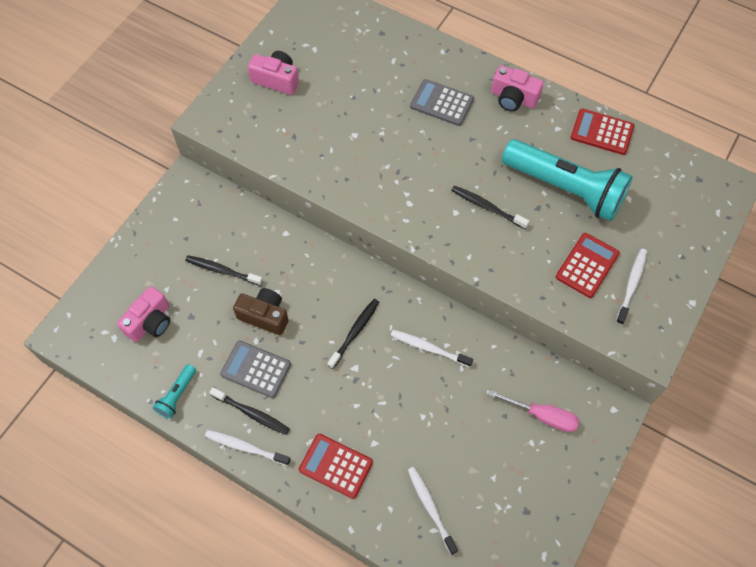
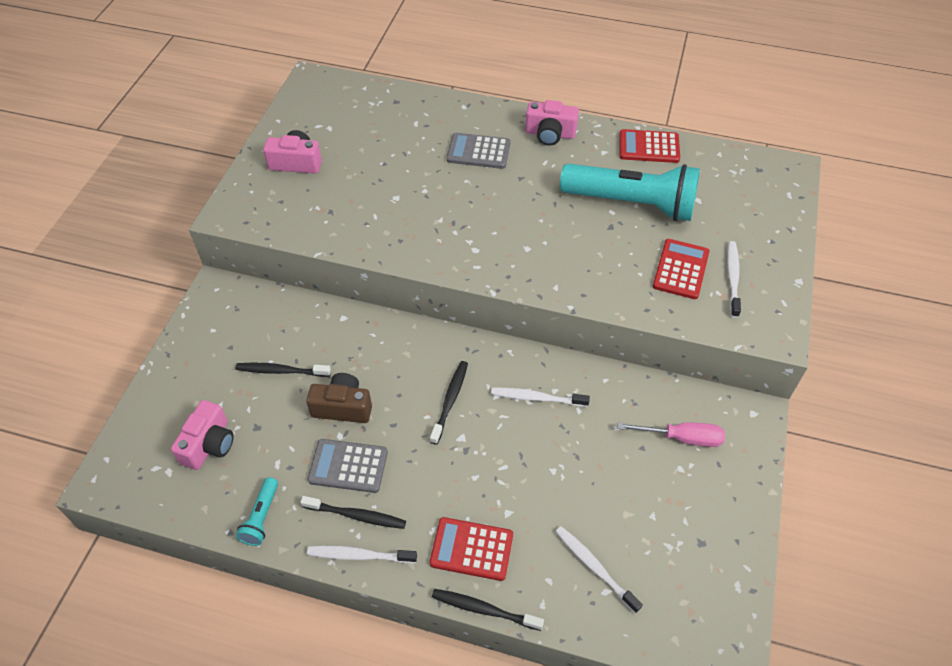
camera: 15 degrees left, 10 degrees down
(487, 207) = (558, 236): black toothbrush -> black toothbrush (484, 609)

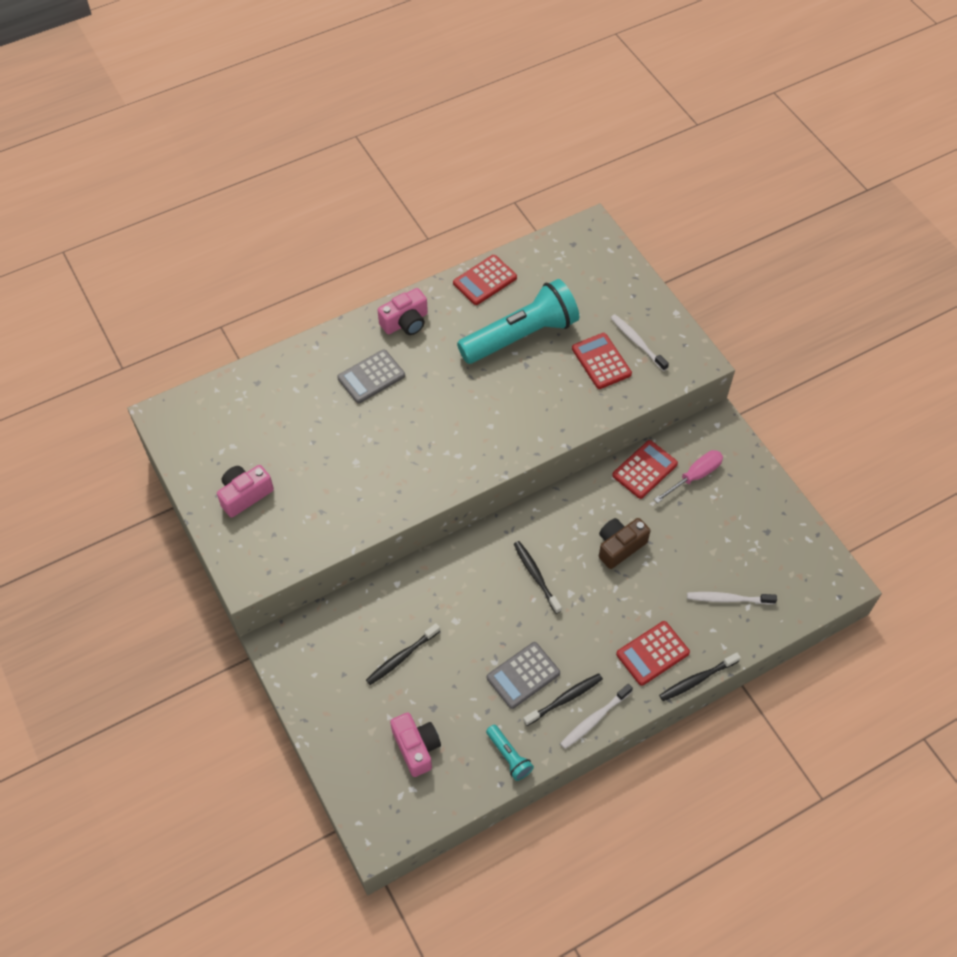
camera: 45 degrees left, 5 degrees up
(343, 407) = (473, 642): brown camera -> brown camera (619, 546)
(536, 398) = (586, 526): white toothbrush -> none
(640, 396) = (644, 470): none -> red calculator

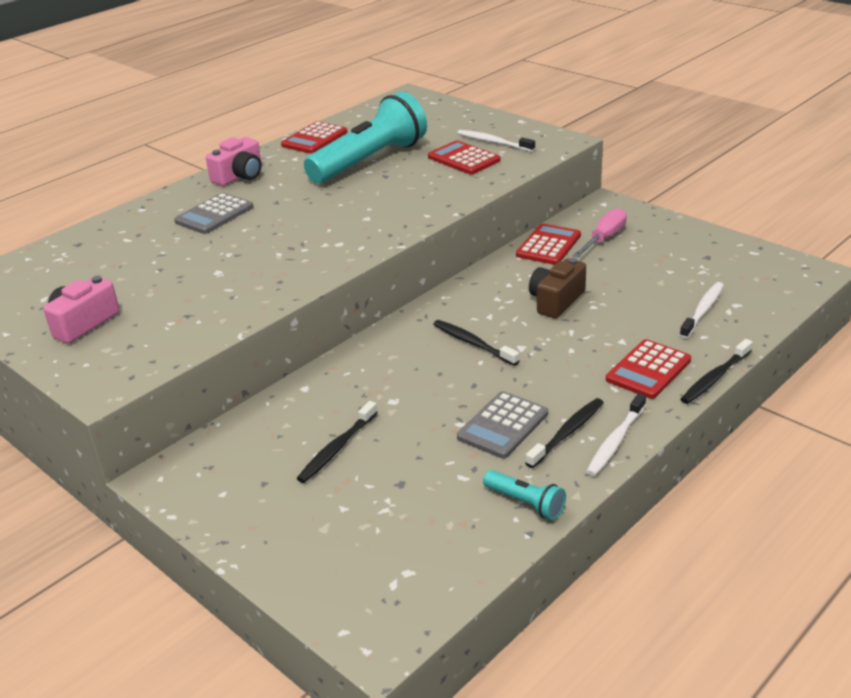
camera: 15 degrees left, 25 degrees down
(416, 747) = (394, 527): pink camera -> none
(728, 599) = (703, 310): white toothbrush -> white toothbrush turned 135 degrees clockwise

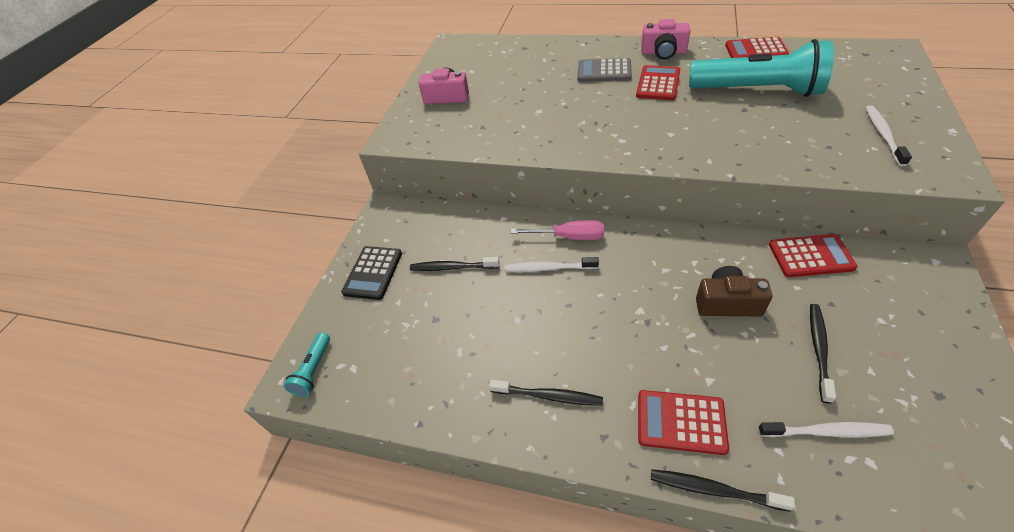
camera: 65 degrees right, 15 degrees up
(269, 519) = (373, 273): none -> black calculator
(464, 159) = (827, 134): red calculator -> red calculator (658, 84)
(473, 343) = (620, 278): black toothbrush -> black toothbrush (819, 349)
(503, 425) = (531, 347): grey calculator -> none
(525, 503) = (450, 405): turquoise flashlight -> turquoise flashlight (313, 370)
(604, 238) = (870, 290): pink screwdriver -> pink screwdriver (569, 237)
(615, 441) = (559, 438): white toothbrush -> white toothbrush (548, 268)

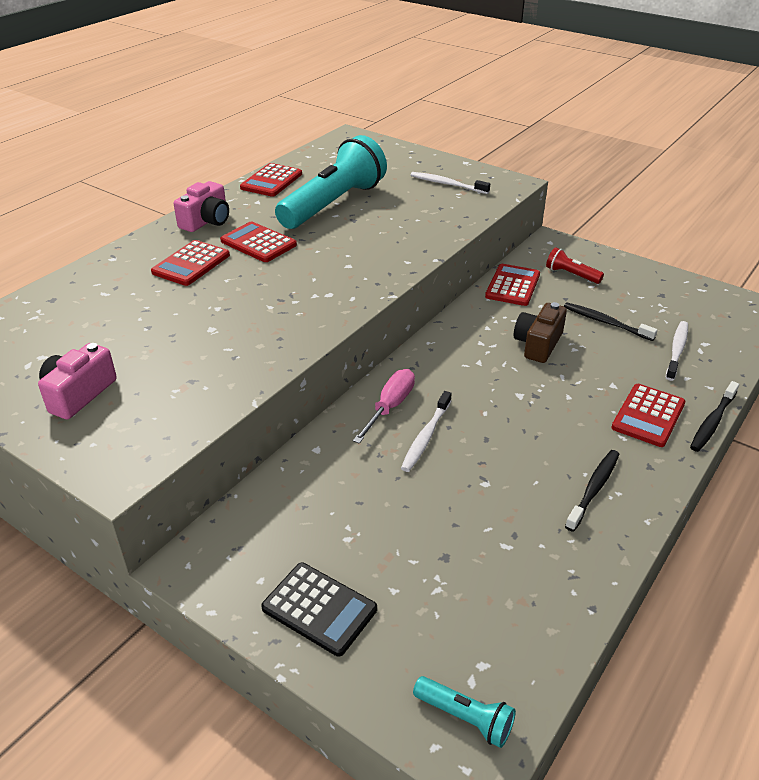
camera: 75 degrees left, 10 degrees down
(452, 267) = (368, 518): black toothbrush -> none
(604, 71) = (191, 264): grey calculator -> red calculator
(885, 297) = (571, 275): none -> red flashlight

